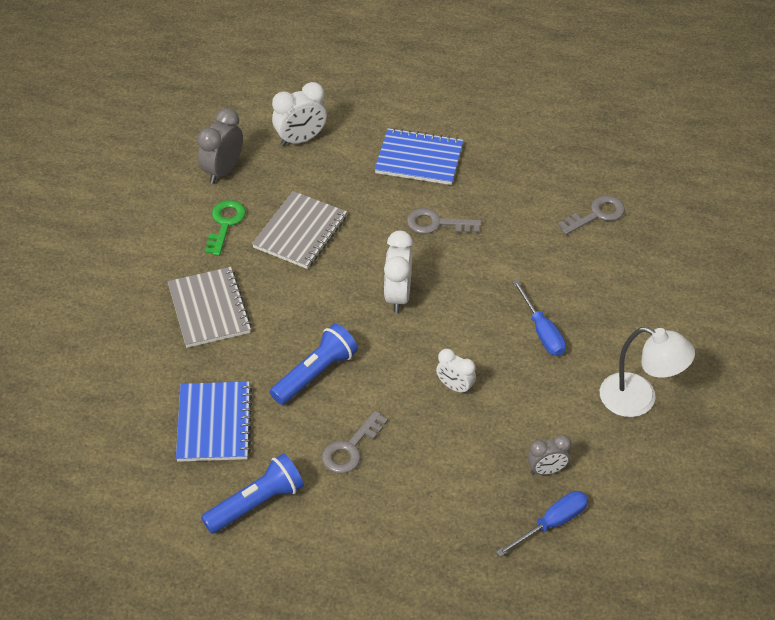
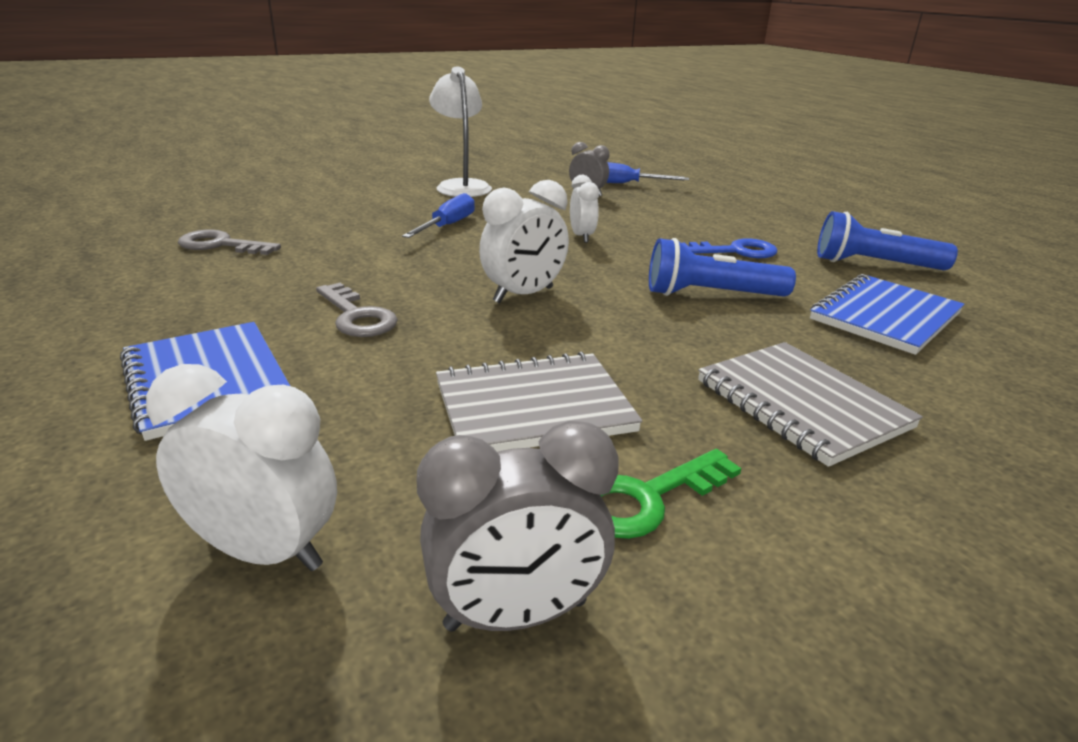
camera: 135 degrees left, 20 degrees down
(209, 309) = (801, 404): grey notebook -> grey notebook turned 60 degrees counterclockwise
(351, 448) = (735, 251): grey key -> blue key

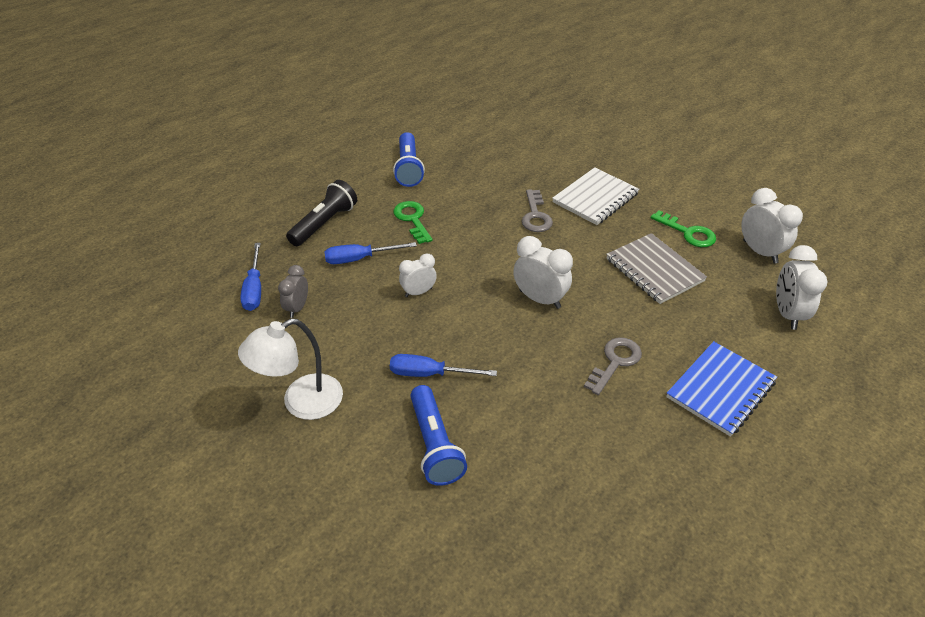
camera: 105 degrees left, 15 degrees up
(221, 245) = (552, 506): grey key -> grey key (535, 216)
(516, 615) = (760, 252): grey clock -> white clock
(657, 220) = (359, 259): none -> blue screwdriver
(710, 294) = (493, 227): blue flashlight -> blue flashlight (434, 445)
(732, 213) = (324, 223): none -> black flashlight
(735, 251) = (412, 219): blue key -> green key
(801, 404) = (595, 198): grey notebook -> white notebook
(885, 317) = (487, 171): blue notebook -> none

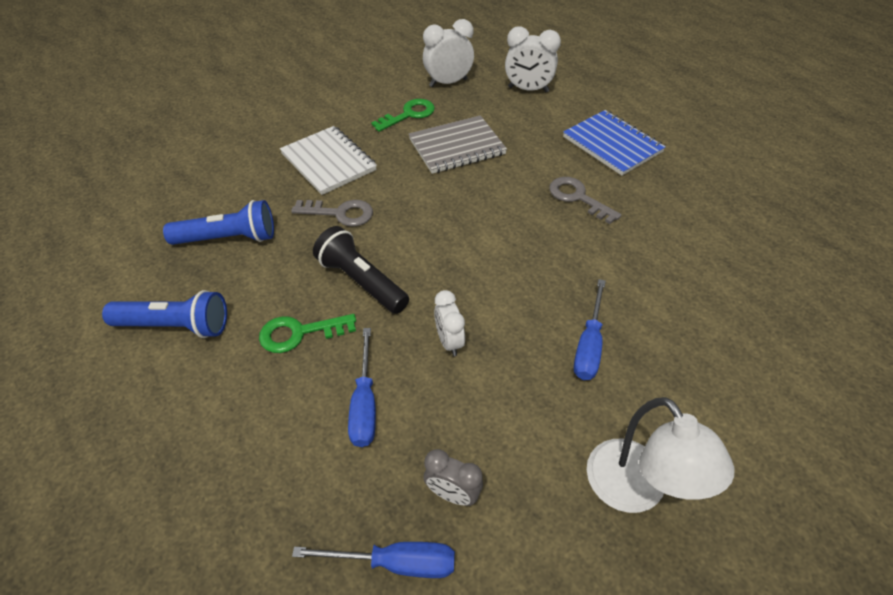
camera: 80 degrees left, 5 degrees up
(324, 223) = (263, 448): black flashlight -> black flashlight (361, 281)
(434, 445) = (691, 352): blue flashlight -> blue flashlight (228, 238)
(540, 299) = (482, 234): white clock -> none

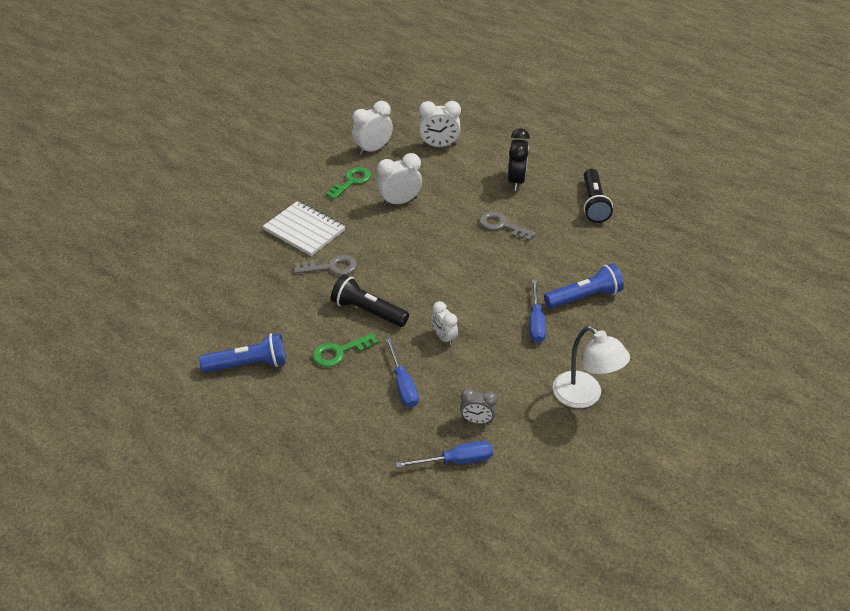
camera: 15 degrees left, 5 degrees down
(228, 238) = (255, 300): blue flashlight -> blue flashlight (584, 297)
(457, 147) = (400, 202): grey notebook -> white clock
(612, 144) = (516, 181): blue notebook -> black clock
(710, 189) = (593, 204): none -> black flashlight

